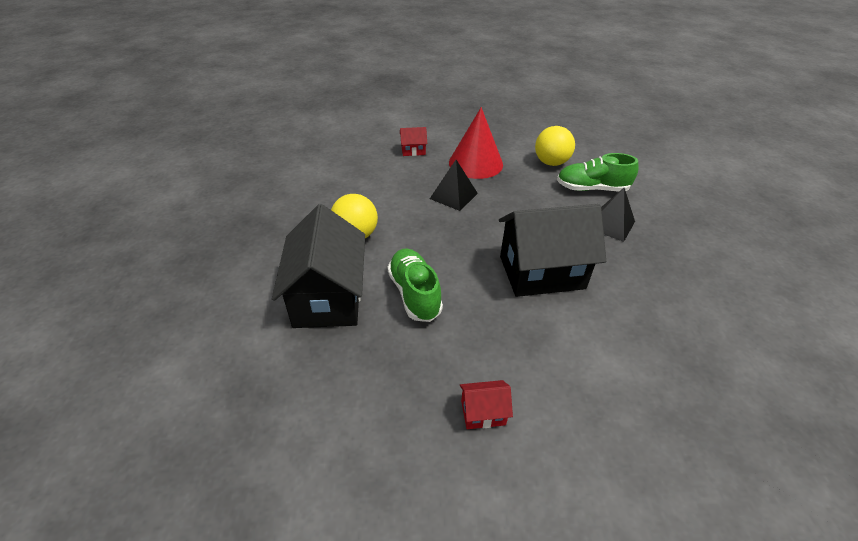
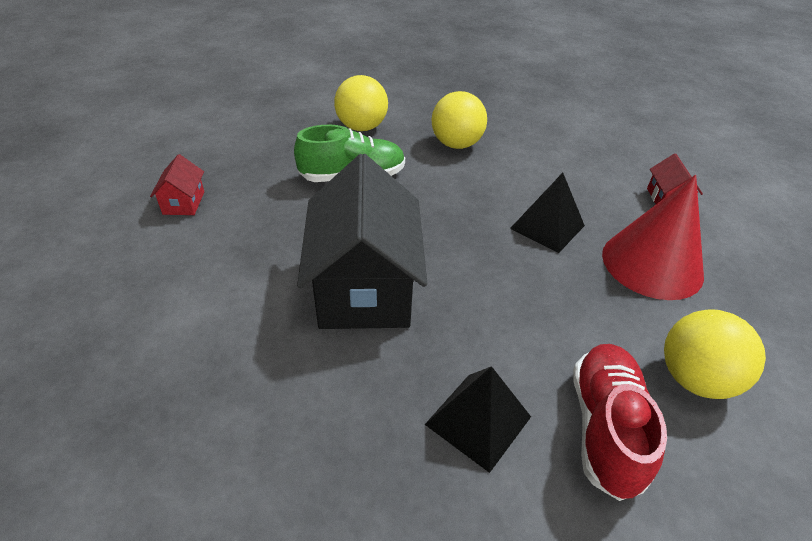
camera: 95 degrees right, 0 degrees up
(328, 297) = (361, 127): black house -> yellow ball
(592, 189) = (605, 427): green shoe -> red shoe

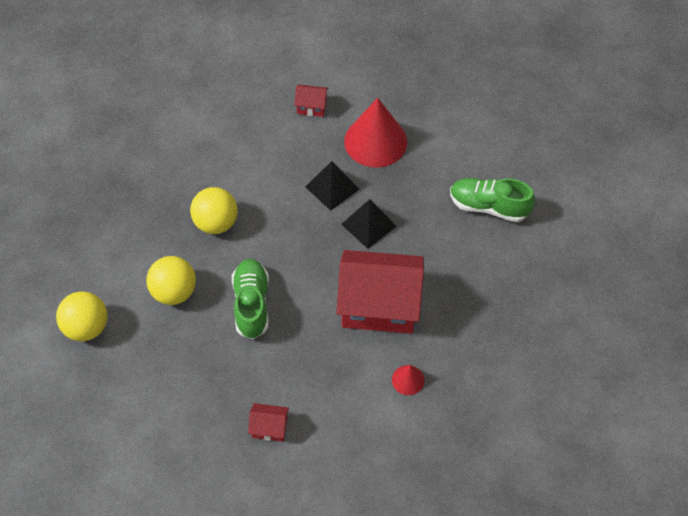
camera: 80 degrees left, 15 degrees up
(235, 329) = (408, 380): none -> red cone
(365, 287) = (379, 305): black house -> red house
(478, 420) = (480, 261): black pyramid -> black pyramid (368, 225)
(605, 427) = (488, 206): red shoe -> green shoe
(694, 379) = (463, 156): yellow ball -> yellow ball (87, 327)

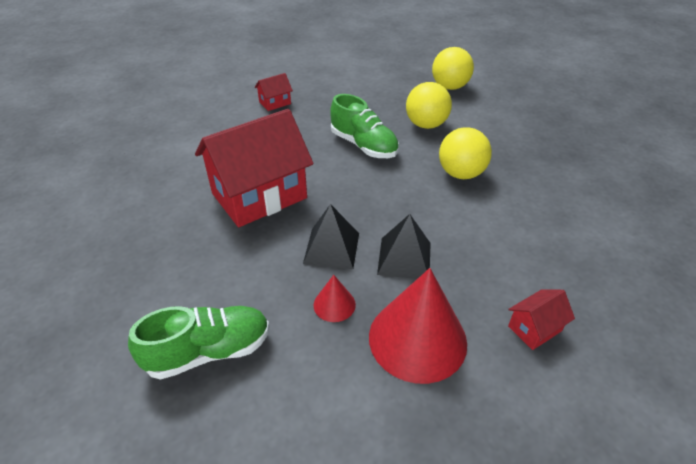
camera: 140 degrees right, 15 degrees down
(408, 380) = (192, 166): red cone -> red cone (334, 304)

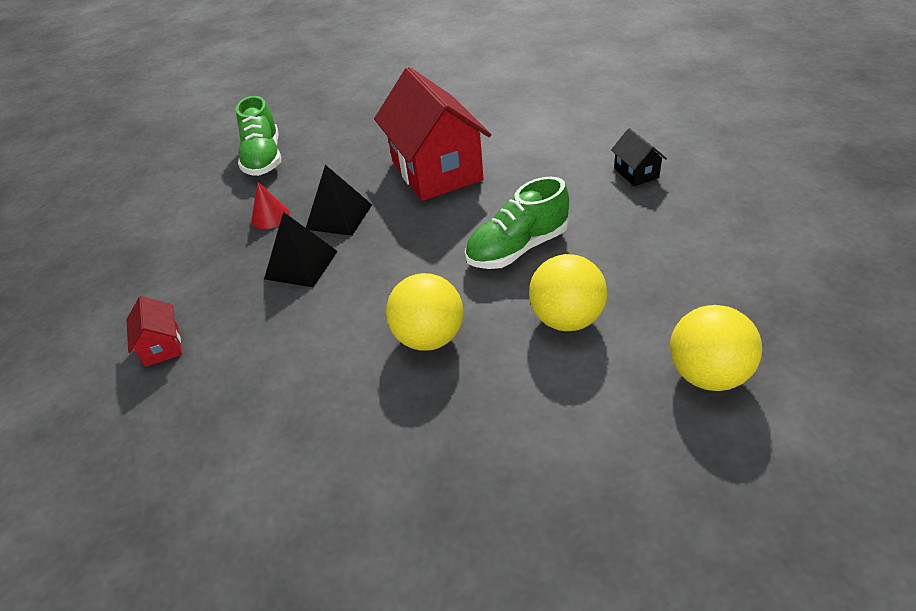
camera: 105 degrees right, 0 degrees up
(275, 103) = (636, 173): red house -> black house
(417, 339) = (205, 262): red cone -> none

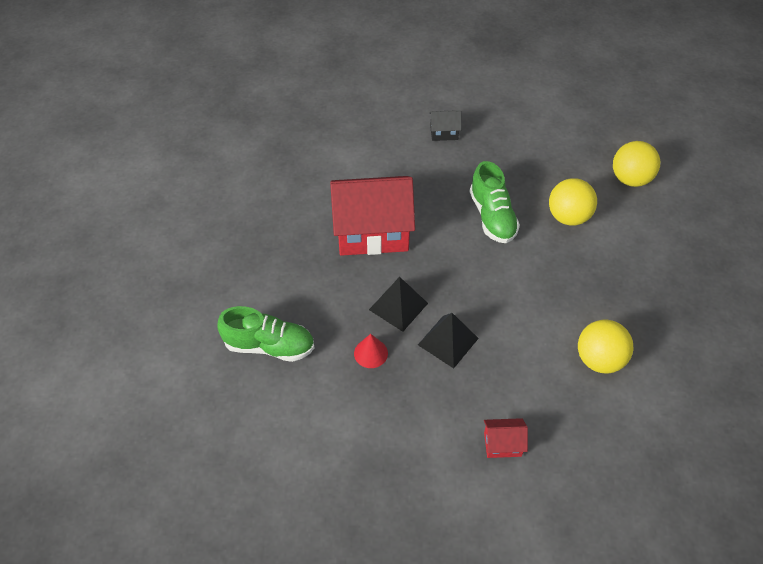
camera: 75 degrees left, 10 degrees up
(429, 338) = (557, 285): yellow ball -> yellow ball (599, 360)

